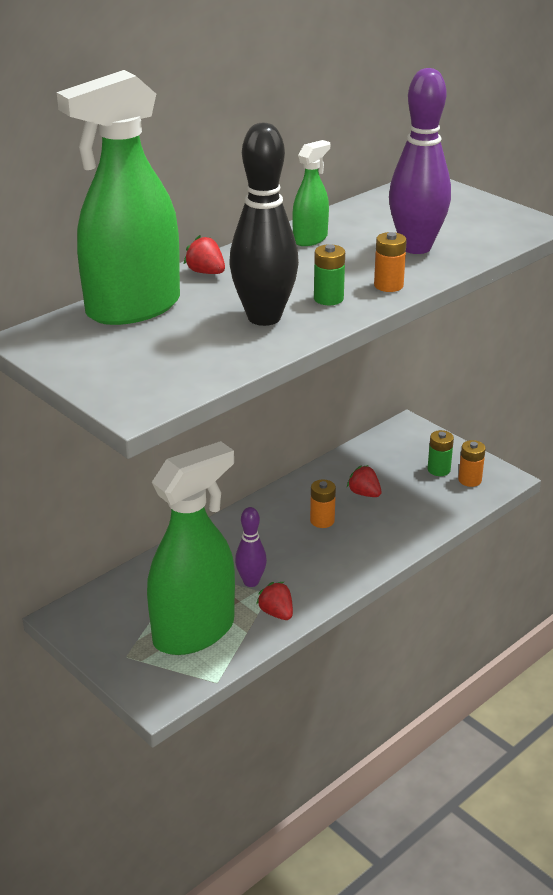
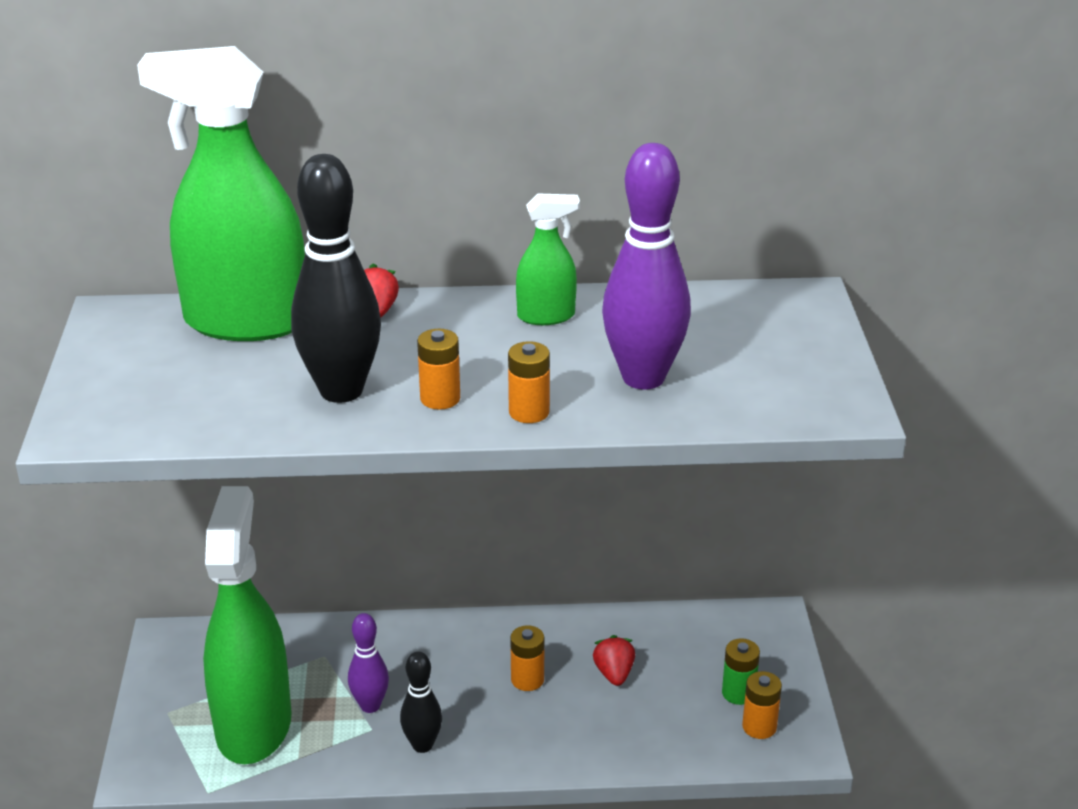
camera: 40 degrees right, 0 degrees up
(194, 631) = (254, 725): green spray bottle -> green spray bottle turned 90 degrees counterclockwise
(276, 613) = (351, 755): red strawberry -> none
(310, 584) = (422, 745): none -> black bowling pin
(328, 299) = (440, 398): green battery -> orange battery

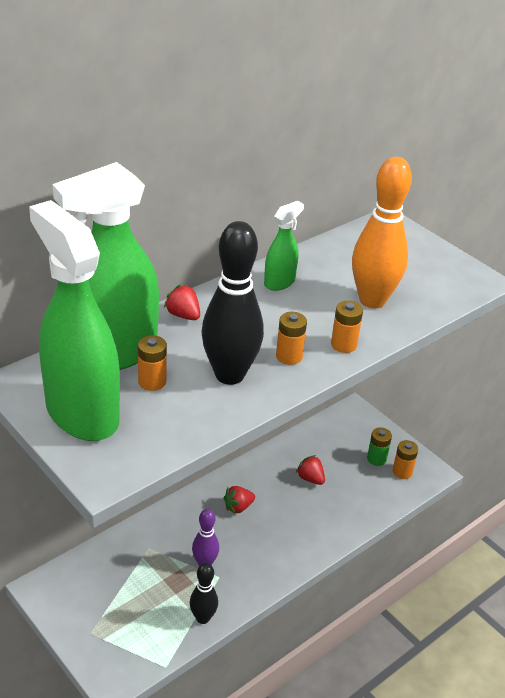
camera: 40 degrees left, 5 degrees up
(254, 725) = (151, 612): green spray bottle -> green spray bottle (81, 413)
(422, 745) = (255, 571): black bowling pin -> black bowling pin (203, 618)
(480, 662) = (238, 507): none -> red strawberry
(527, 679) = (271, 504): orange battery -> orange battery (152, 382)
(643, 378) = (372, 300): purple bowling pin -> orange bowling pin

